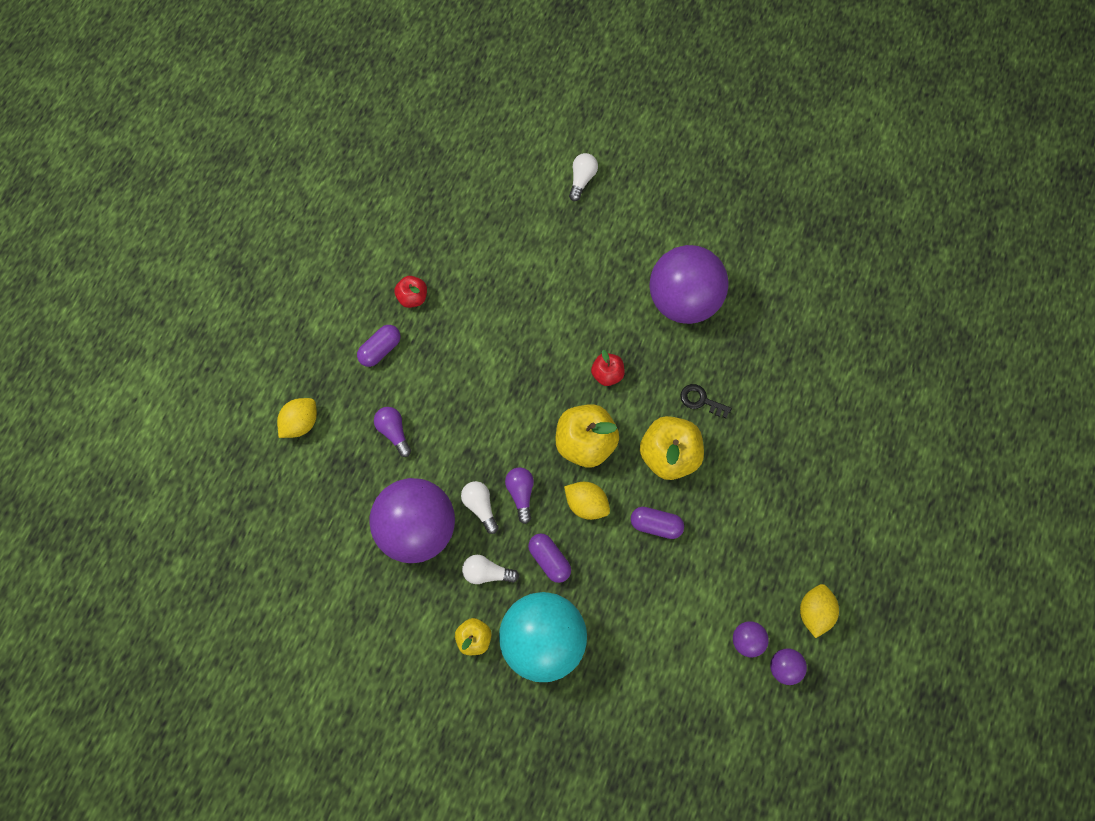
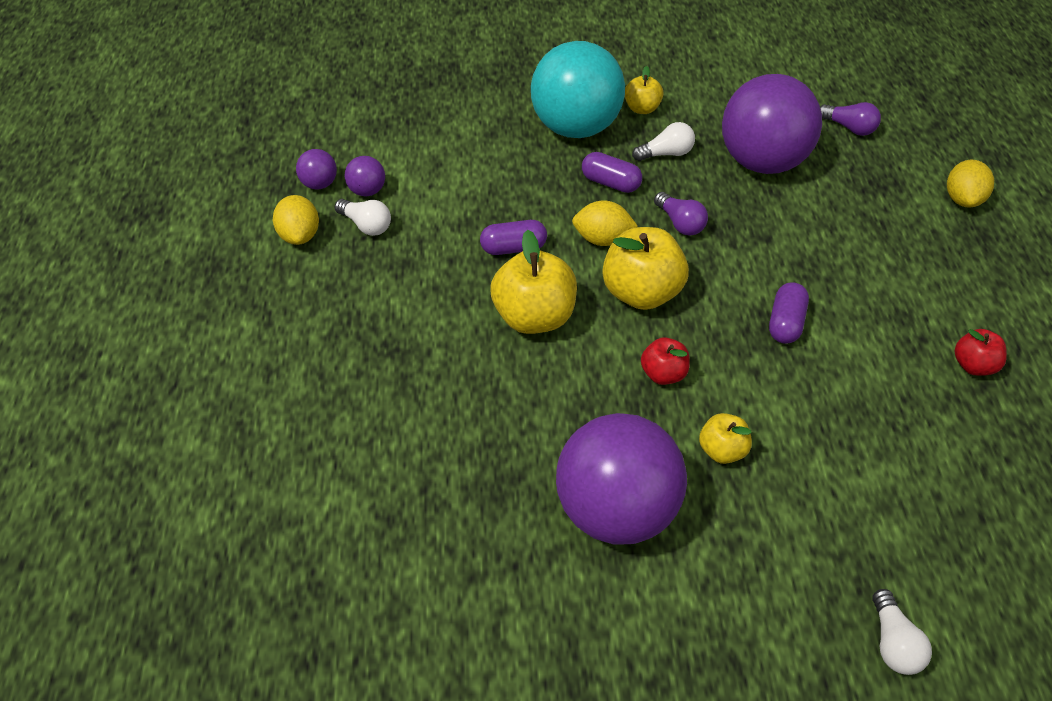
camera: 155 degrees right, 20 degrees down
(380, 350) = (953, 295): purple capsule -> purple capsule (785, 323)
(394, 432) = (860, 226): purple light bulb -> purple light bulb (849, 128)
(480, 506) = (714, 199): white light bulb -> white light bulb (366, 225)
(602, 310) = (722, 450): none -> yellow apple
(701, 400) = (524, 390): black key -> none

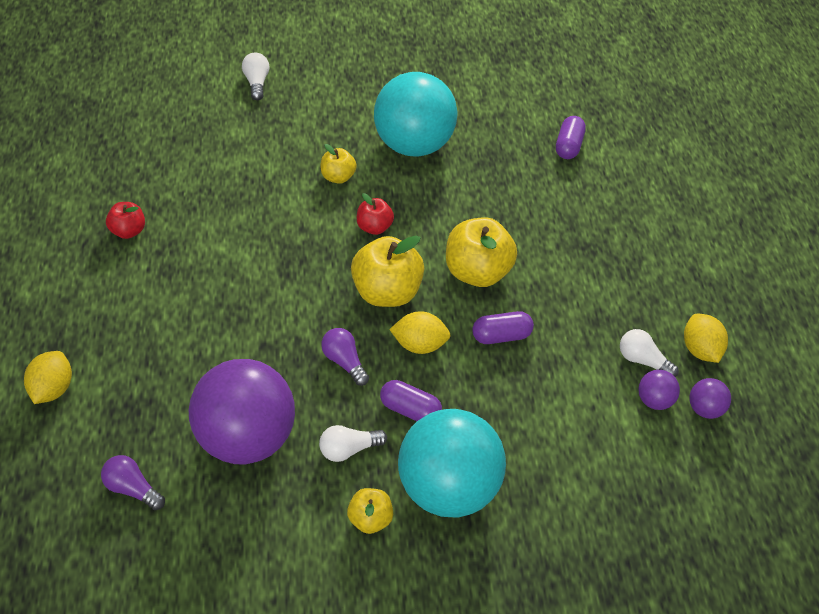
camera: 175 degrees right, 0 degrees up
(616, 511) = (413, 145): purple ball -> turquoise ball
(785, 323) = (268, 265): purple capsule -> purple capsule (568, 146)

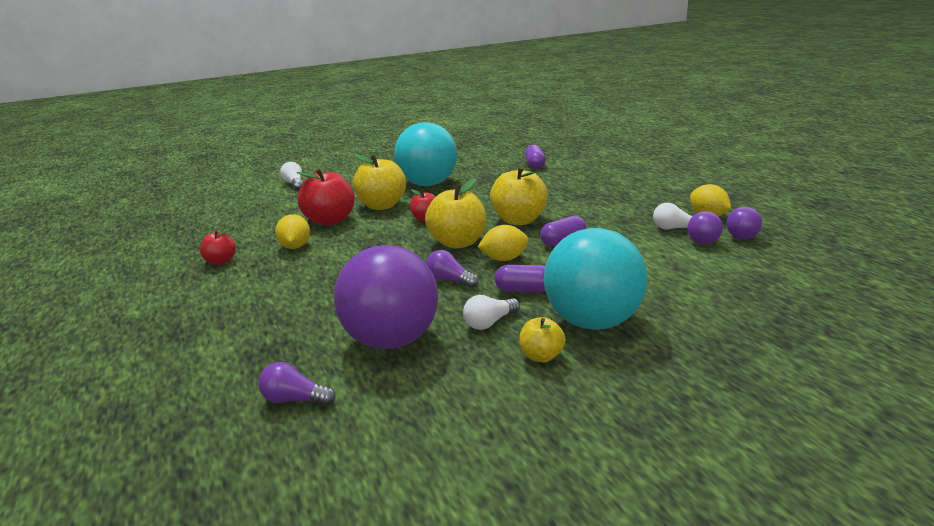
camera: 15 degrees left, 25 degrees down
(52, 389) = (181, 358): yellow lemon -> yellow lemon (295, 247)
(267, 189) = (329, 220): none -> red apple
(338, 177) = (382, 205): yellow apple -> yellow apple, size x1.84

